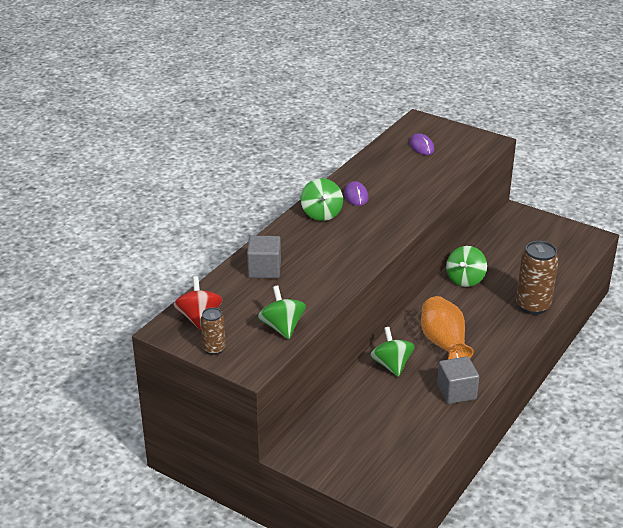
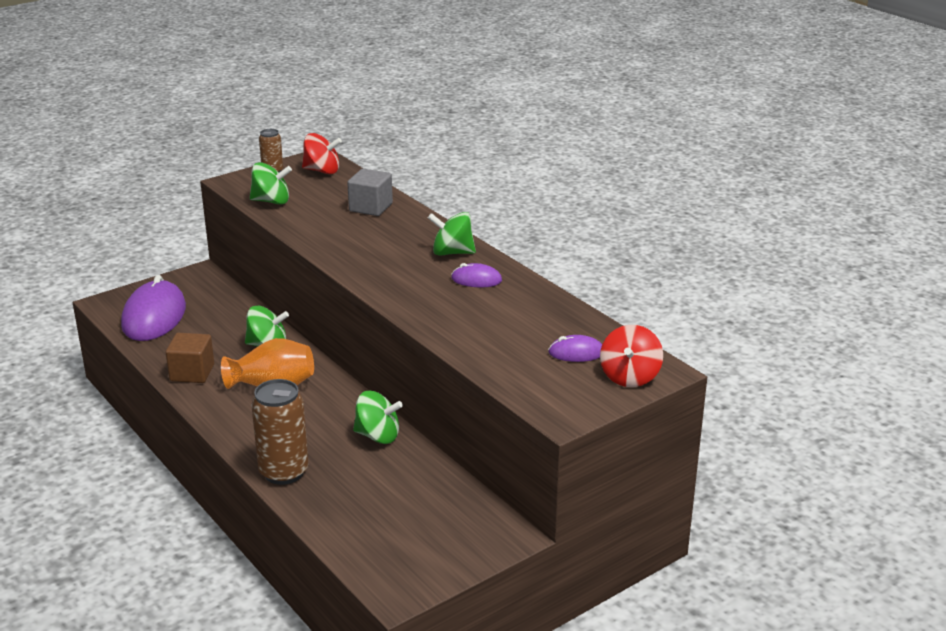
camera: 110 degrees right, 5 degrees down
(389, 452) = (154, 316): none -> purple mouse
(433, 128) = (629, 377): none -> red spinning top
(456, 392) = (192, 373): grey cube -> brown cube
(465, 279) = (378, 436): green spinning top -> green spinning top turned 150 degrees clockwise

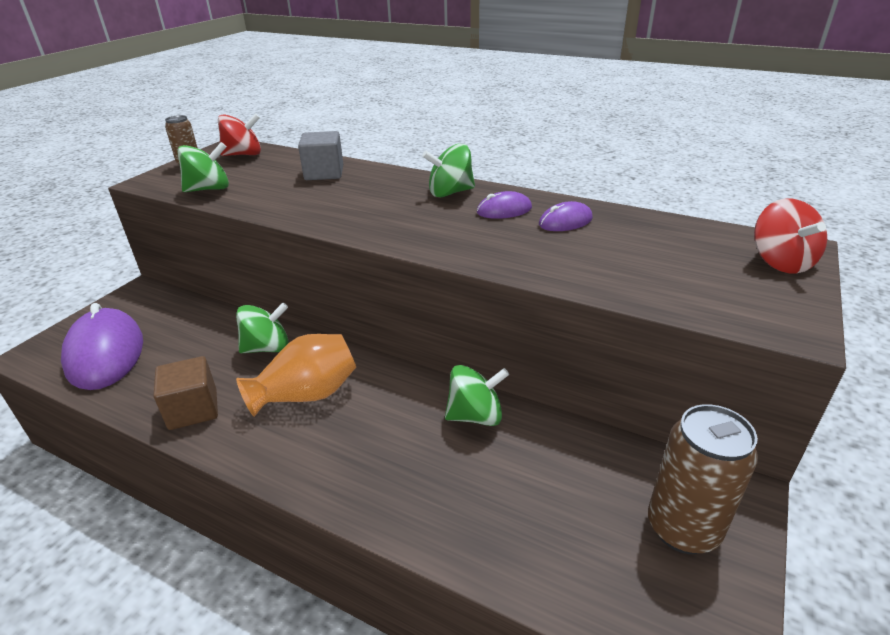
camera: 25 degrees left, 5 degrees up
(284, 472) = (406, 512): brown can -> brown can (682, 528)
(576, 353) = (696, 253): purple mouse -> purple mouse (565, 221)

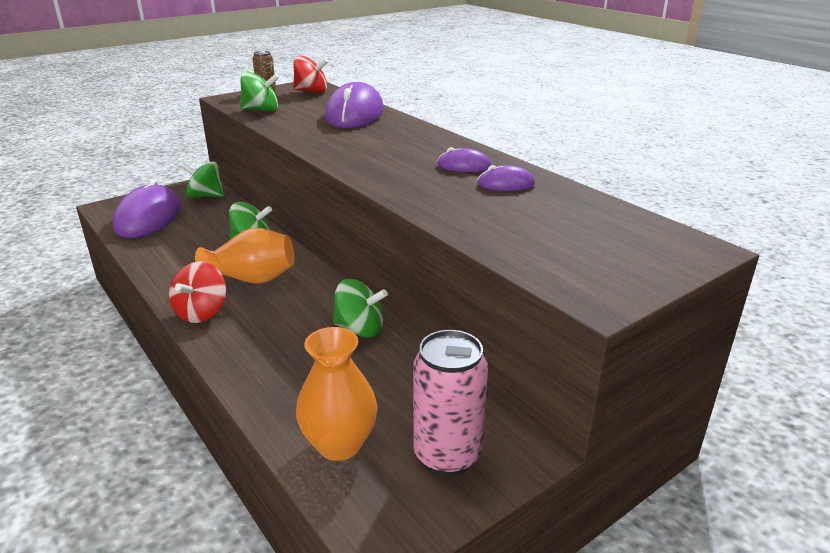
camera: 25 degrees right, 5 degrees down
(193, 409) = (172, 266): brown cube -> none
(324, 173) = (354, 114): grey cube -> purple mouse
(450, 192) = (436, 145): green spinning top -> green spinning top (205, 196)
(578, 564) = (339, 444): none -> orange vase
(682, 528) = (447, 455): brown can -> pink can
(780, 262) = (666, 255): red spinning top -> red spinning top (201, 312)

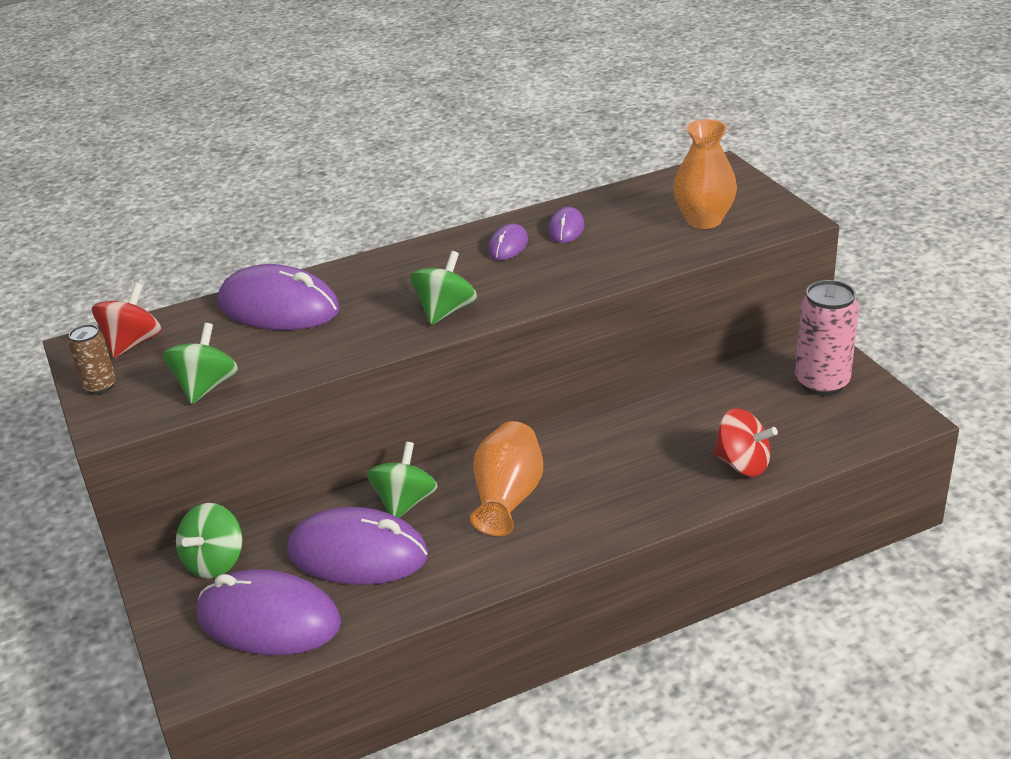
camera: 75 degrees left, 5 degrees up
(201, 234) = (358, 554): none -> purple mouse
(201, 312) = (576, 534): red spinning top -> red spinning top (743, 464)
(339, 444) = (807, 436): orange vase -> orange vase (704, 220)
(360, 329) = (636, 419): green spinning top -> green spinning top (445, 311)

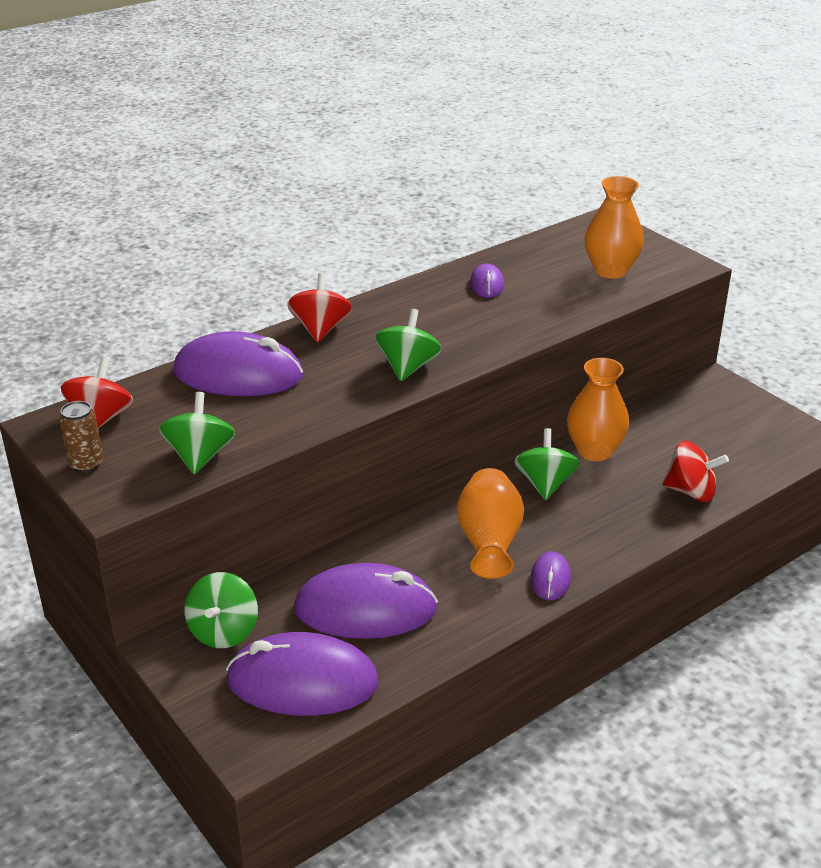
camera: 15 degrees left, 0 degrees up
(378, 267) = (320, 329): none -> red spinning top
(405, 502) = (392, 555): green spinning top -> green spinning top (545, 484)
(508, 246) = (439, 303): purple mouse -> purple mouse (550, 579)
(656, 412) = (594, 451): none -> orange vase
(822, 383) = (730, 414): pink can -> none

